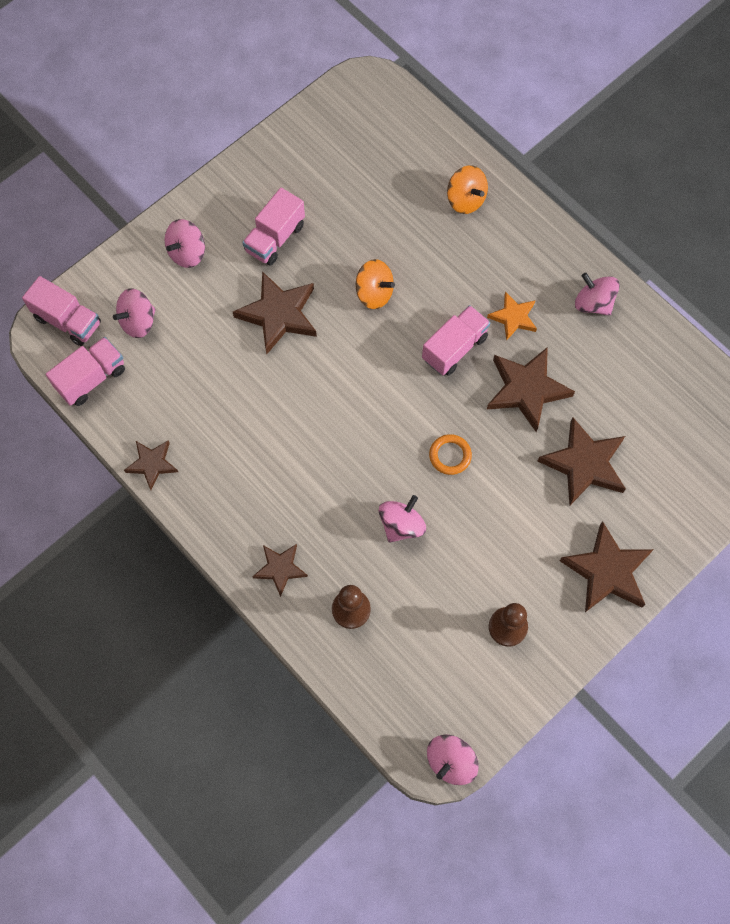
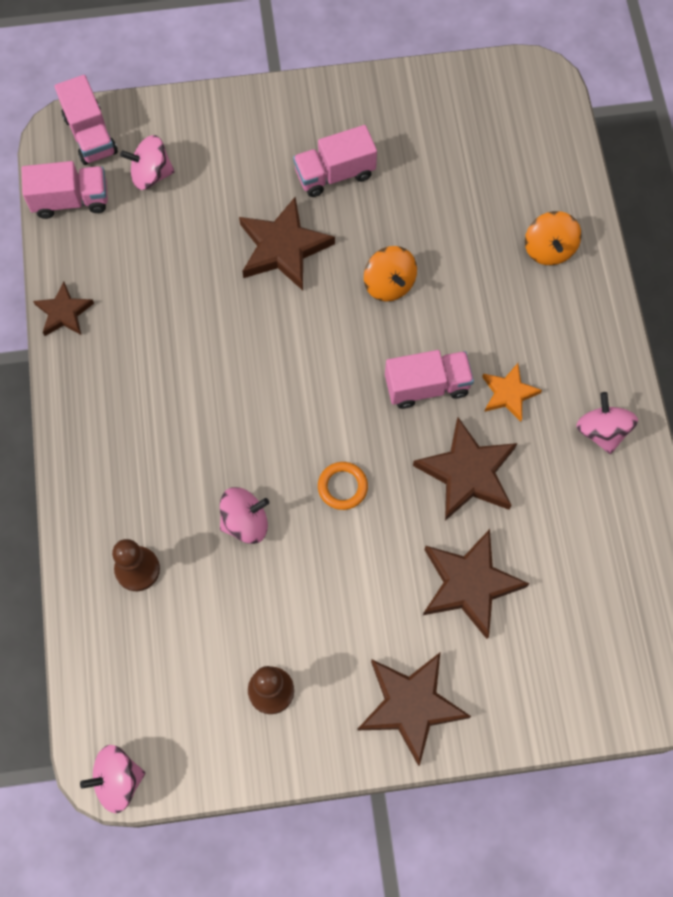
camera: 35 degrees right, 0 degrees up
(187, 253) = (243, 138): pink spinning top -> none
(280, 568) = (103, 486): brown star -> none

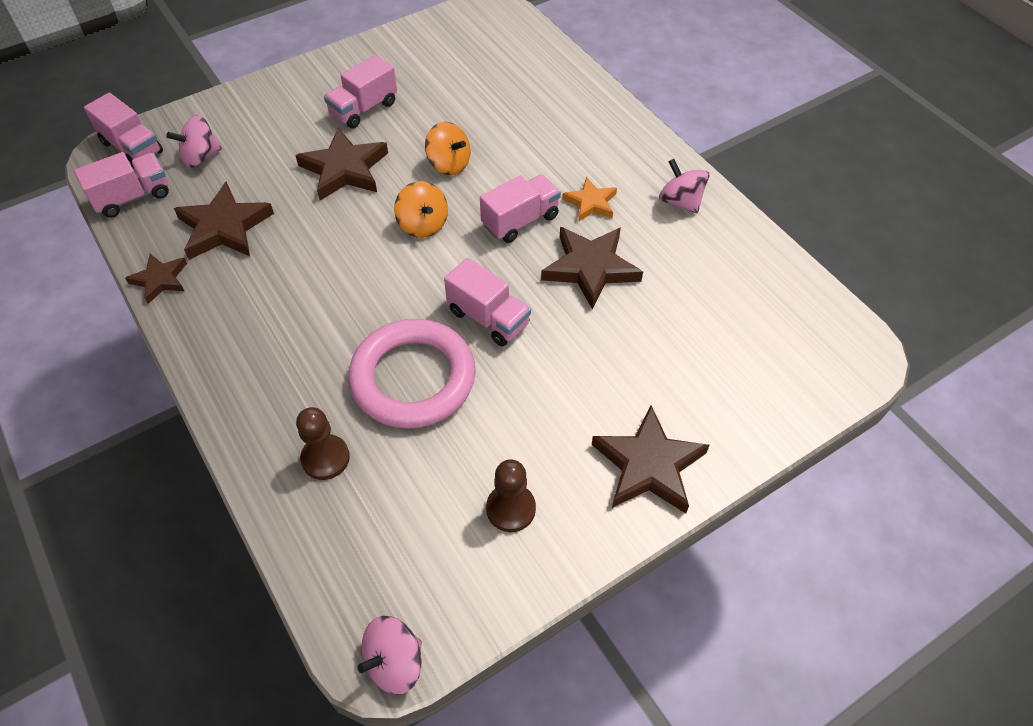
camera: 25 degrees left, 15 degrees down
(245, 522) = (413, 378): pink spinning top -> pink ring
(342, 487) = (488, 318): orange ring -> pink truck
(469, 584) = (642, 348): brown star -> brown star (224, 227)
(549, 249) = (564, 102): orange spinning top -> orange spinning top (423, 225)

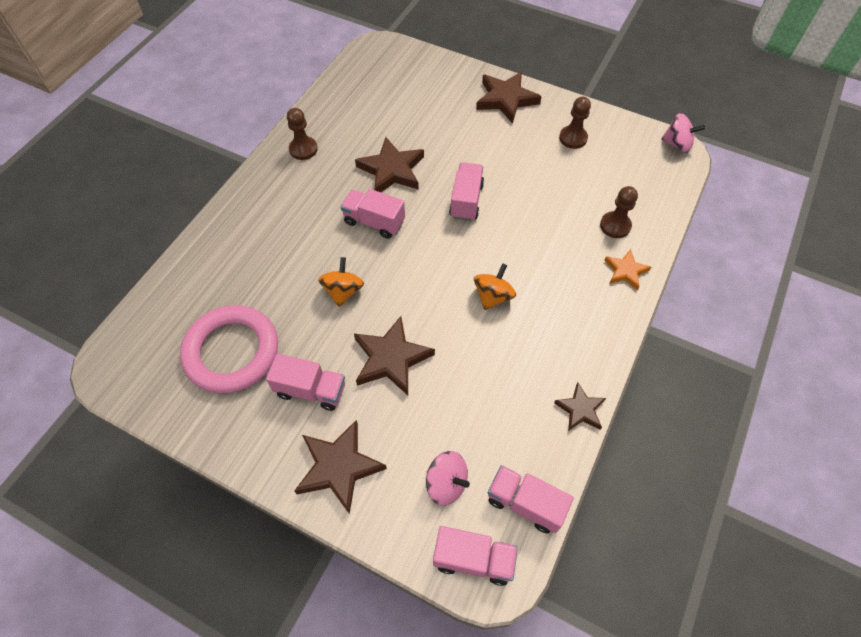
camera: 120 degrees left, 5 degrees up
(132, 148) = (473, 559): pink truck -> pink truck turned 90 degrees clockwise
(224, 227) = (504, 403): brown star -> brown star (339, 467)
(413, 378) = (535, 214): pink ring -> pink ring (232, 352)
(423, 225) = (414, 274): orange spinning top -> orange spinning top (493, 296)
(591, 203) = (333, 192): orange star -> orange star (625, 271)
(680, 201) = (303, 149): pink spinning top -> brown pawn

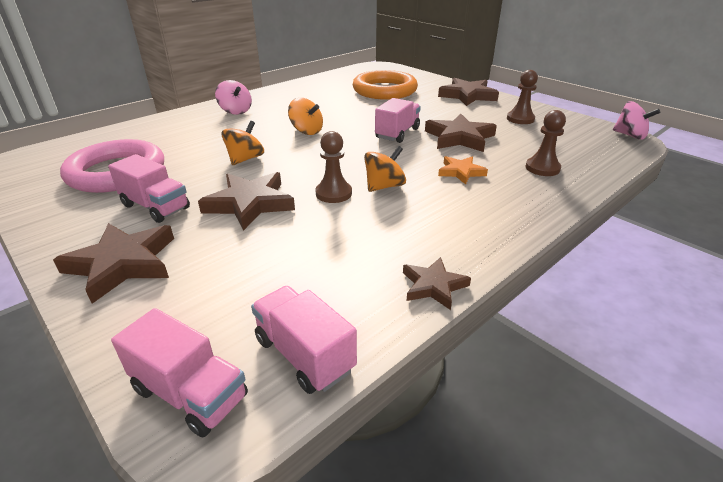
camera: 20 degrees right, 25 degrees down
(303, 149) = (282, 94): brown pawn -> brown pawn (333, 193)
(374, 222) = (306, 131): pink truck -> orange spinning top
(391, 170) = (344, 111): brown star -> brown star (459, 137)
(413, 109) = (384, 90): none -> orange ring
(446, 483) = (222, 307): pink spinning top -> pink spinning top (235, 111)
(625, 271) = (542, 196): orange star -> orange star (461, 172)

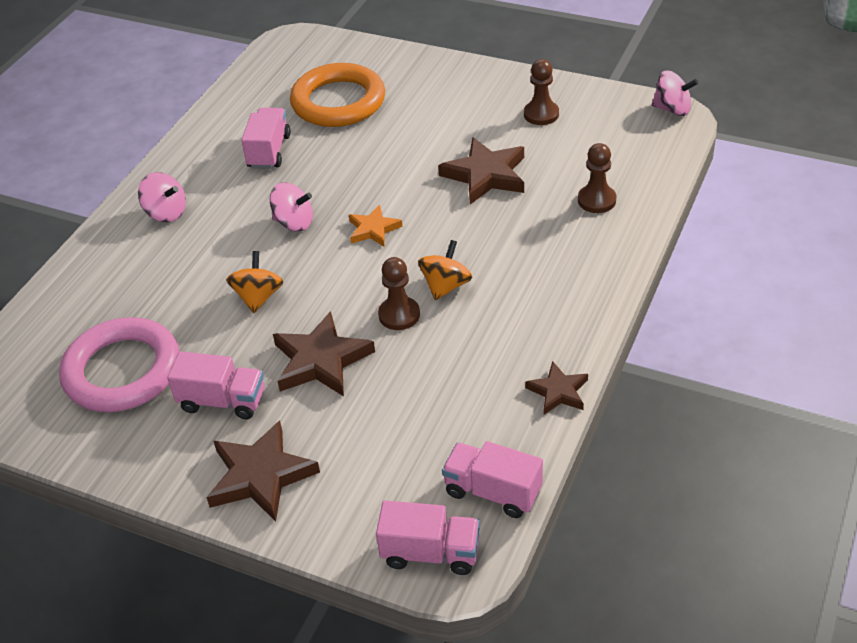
camera: 20 degrees left, 10 degrees up
(306, 131) = (294, 223): orange spinning top -> pink spinning top
(397, 133) = (409, 191): pink truck -> pink truck (269, 151)
(461, 172) = (515, 236): orange star -> orange star (373, 229)
(467, 95) = (455, 81): brown star -> none

